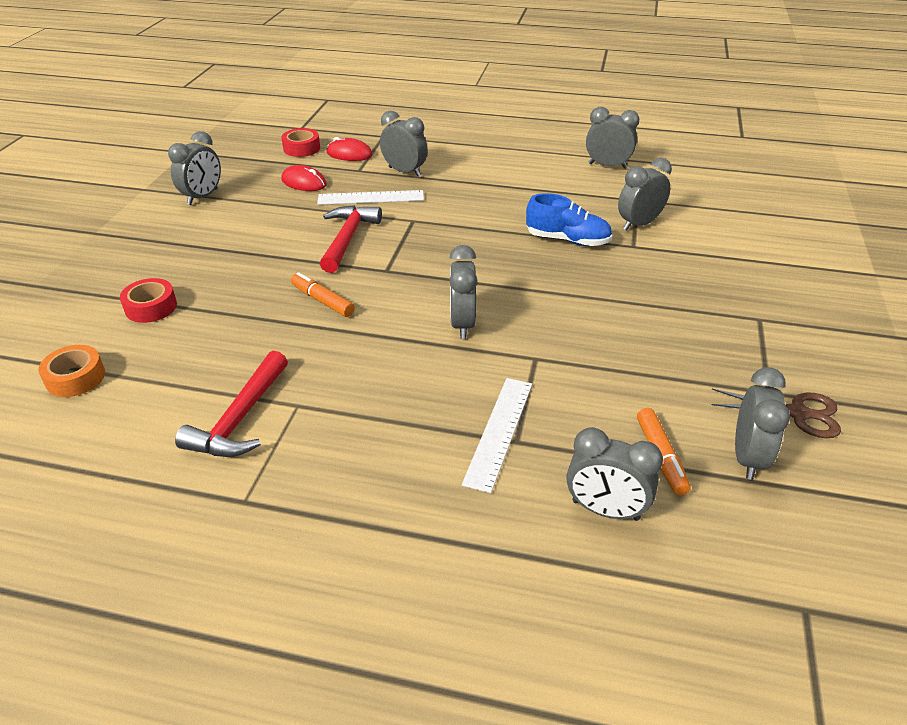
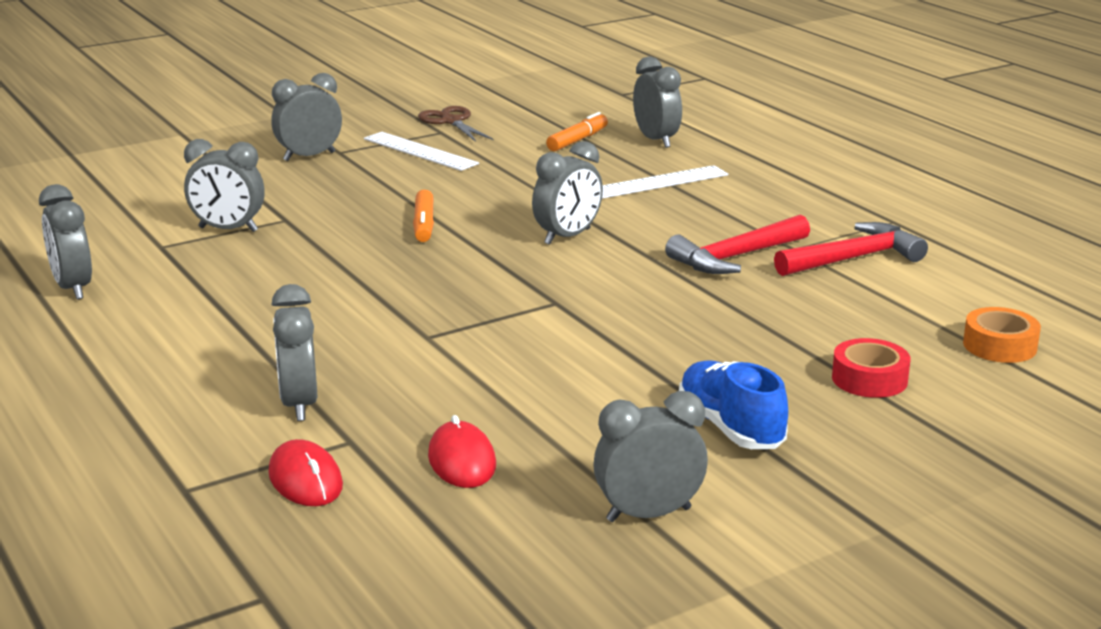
camera: 135 degrees left, 15 degrees down
(301, 148) = (352, 537): red tape -> none
(322, 301) = (667, 305): orange marker -> orange marker (423, 225)
(348, 238) = (539, 351): red hammer -> red hammer (735, 257)
(371, 197) = (418, 389): white ruler -> white ruler (420, 151)
(567, 240) = (326, 248): blue shoe -> blue shoe (730, 427)
(747, 457) = (528, 123): grey clock -> grey clock (309, 156)

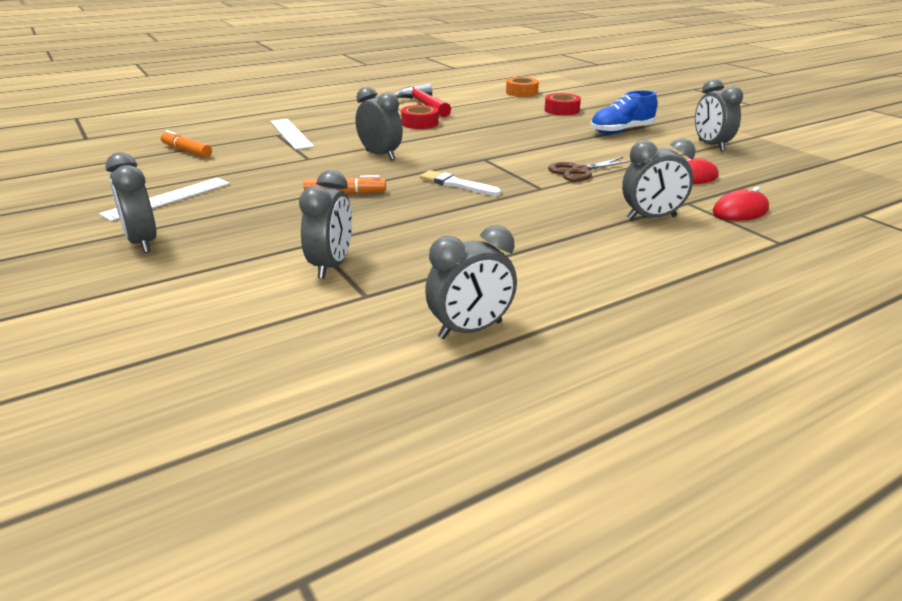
camera: 90 degrees left, 5 degrees up
(446, 284) = (457, 184): none -> white brush
(451, 121) = (94, 189): brown scissors -> brown scissors (580, 171)
(656, 140) = (206, 132): grey clock -> none
(735, 257) = (420, 123): red hammer -> red tape

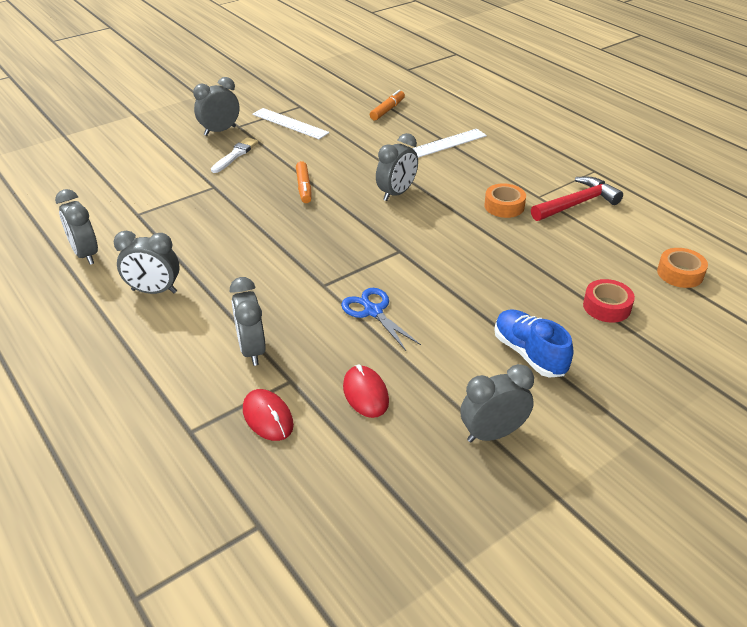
camera: 85 degrees right, 10 degrees up
(331, 266) = (178, 197): grey clock -> grey clock (154, 291)
(420, 123) = (504, 206): red tape -> orange tape
(457, 184) = (327, 238): white brush -> white brush (235, 155)
(580, 171) = (373, 311): brown scissors -> blue scissors

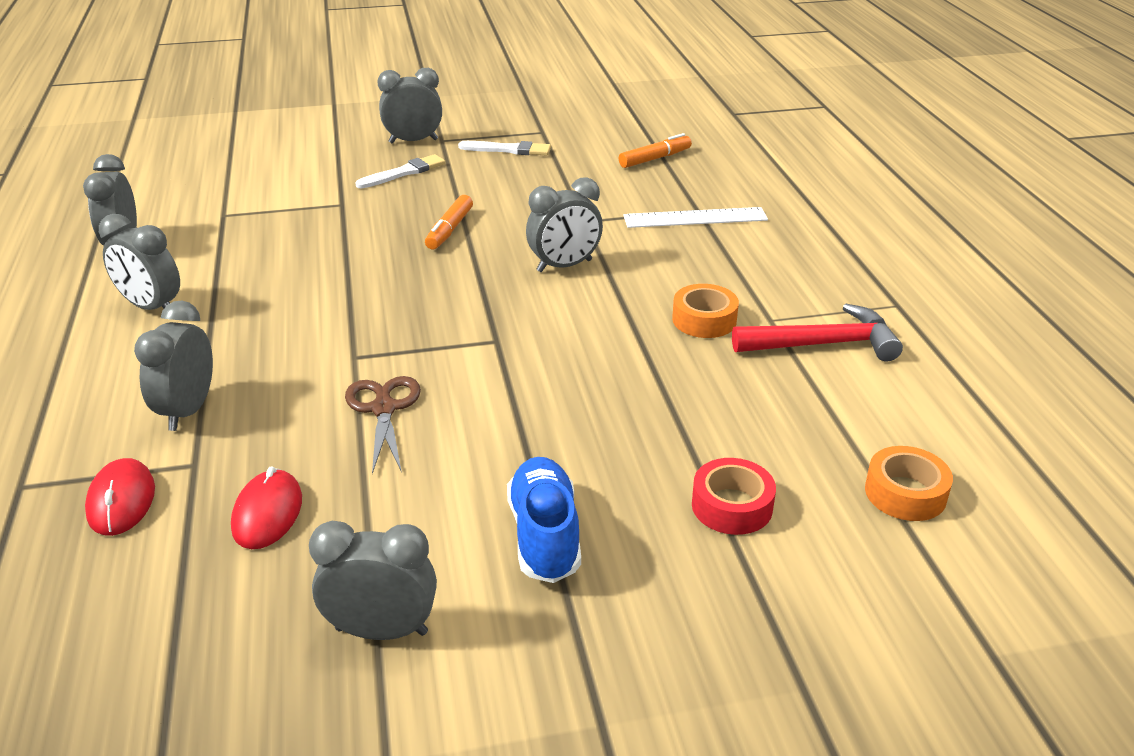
camera: 25 degrees right, 5 degrees down
(290, 123) = (508, 150): white ruler -> white brush
(373, 311) = (384, 409): blue scissors -> brown scissors

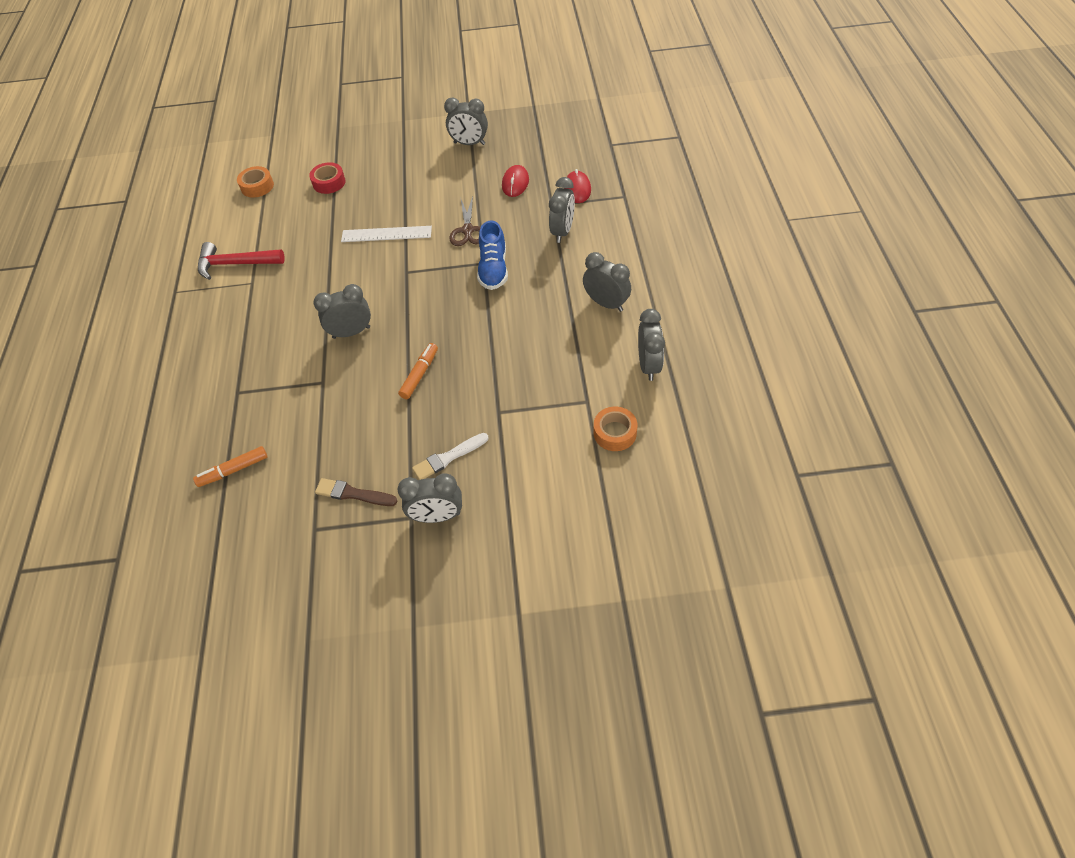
camera: 170 degrees left, 20 degrees up
(508, 150) = (353, 494): white brush -> brown brush
(544, 536) = (406, 173): blue shoe -> blue shoe (493, 269)
(695, 218) = (244, 382): white ruler -> white ruler (386, 234)
(704, 320) = (288, 283): orange tape -> orange tape (615, 433)

